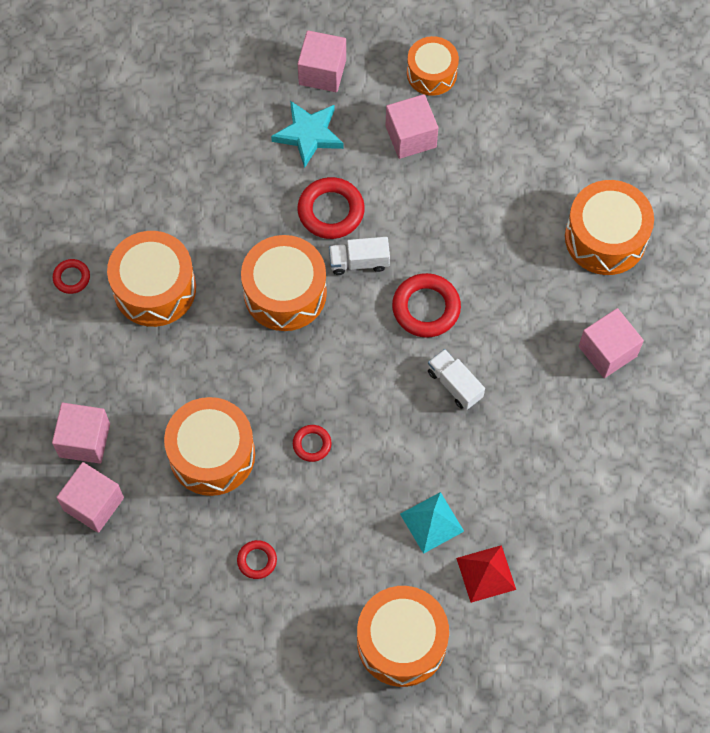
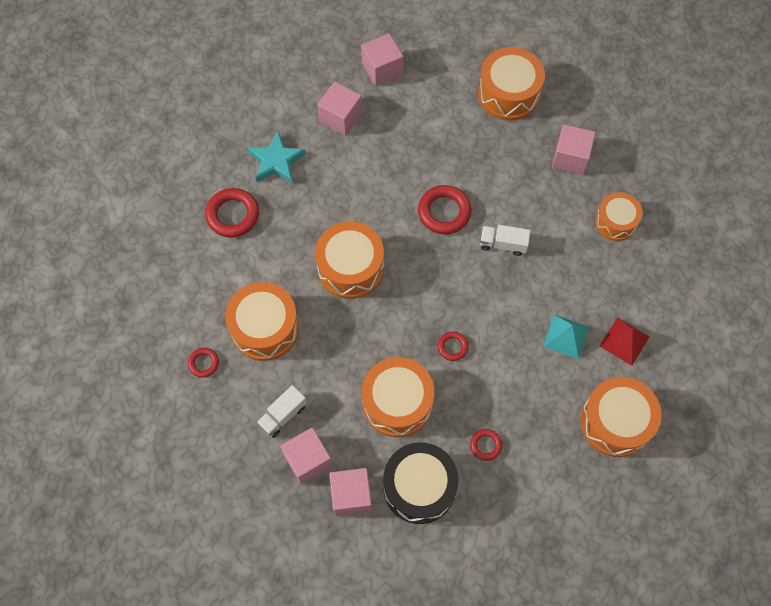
camera: 40 degrees left, 0 degrees up
(160, 547) = (419, 487): none -> black drum
(322, 72) = (250, 117): pink cube -> pink cube (382, 69)
(331, 211) = (333, 197): red ring -> red ring (233, 215)
(359, 262) = (379, 215): white truck -> white truck (283, 415)
(431, 73) = (318, 71): orange drum -> orange drum (615, 222)

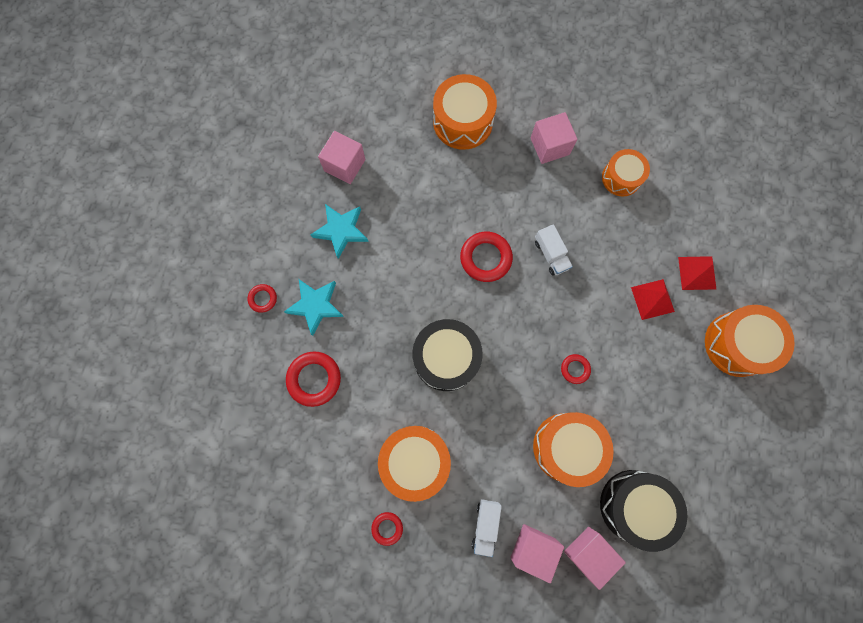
camera: 35 degrees left, 10 degrees up
(340, 117) = (341, 231): pink cube -> turquoise star
(350, 268) = (446, 358): orange drum -> black drum
(485, 445) = (658, 433): red ring -> red ring (263, 299)
(503, 244) = (551, 254): white truck -> white truck turned 90 degrees counterclockwise
(566, 336) = (652, 299): turquoise pyramid -> red pyramid

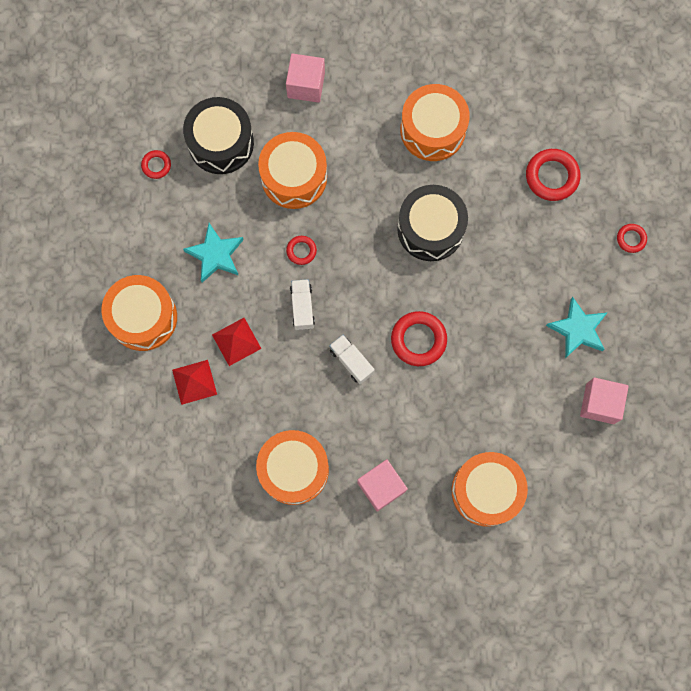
camera: 165 degrees right, 0 degrees up
(315, 306) = (576, 246): turquoise star -> turquoise star (215, 254)
(387, 528) = (440, 68): red ring -> red ring (156, 165)
(485, 525) = (353, 93): white truck -> white truck (302, 307)
(588, 552) = (255, 94): pink cube -> none
(621, 178) = (294, 469): orange drum -> orange drum, size x1.56

